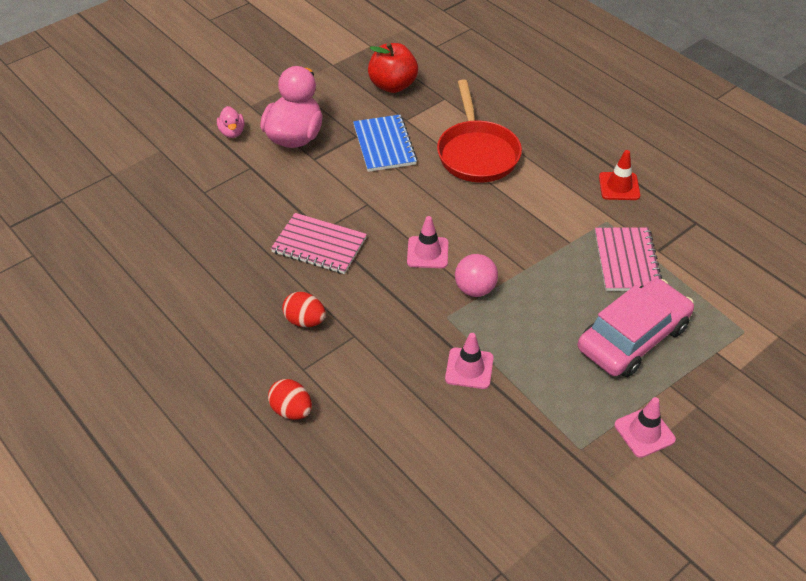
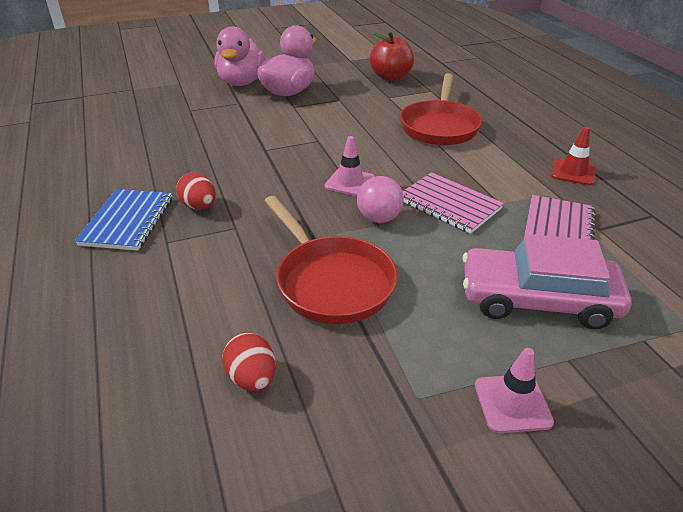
camera: 20 degrees right, 10 degrees down
(232, 132) = (241, 82): pink duck -> pink duck, size x2.12
(291, 410) = (127, 272): red egg -> red egg (252, 378)
(319, 245) = (254, 158): pink notebook -> pink notebook (449, 204)
(384, 145) = (359, 108): blue notebook -> blue notebook (127, 221)
(469, 368) = (331, 282): pink traffic cone -> red pan
(633, 337) = (537, 299): pink car -> pink car turned 150 degrees counterclockwise

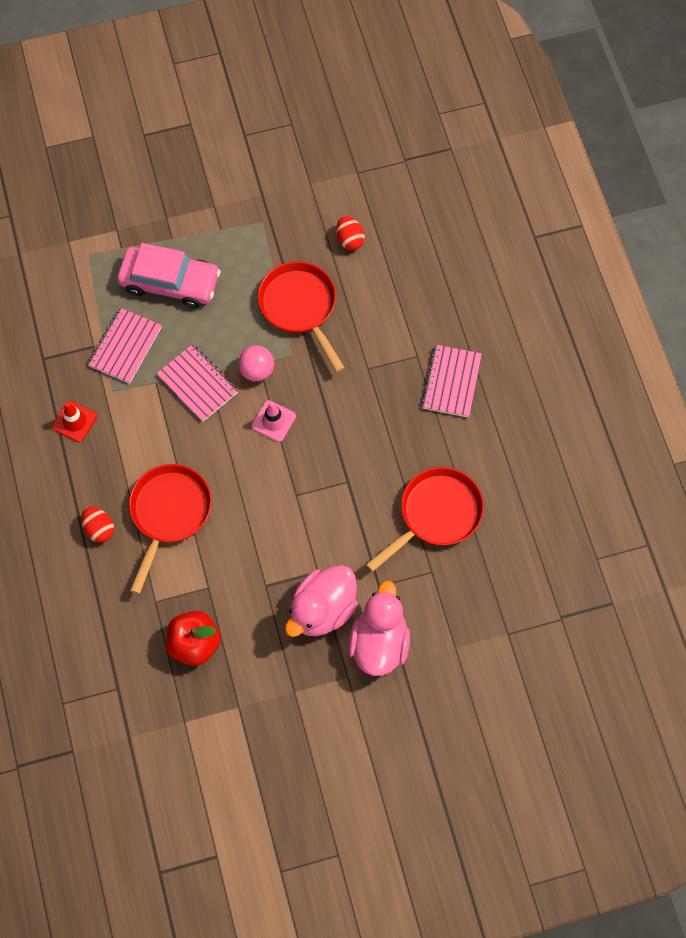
camera: 175 degrees left, 30 degrees up
(127, 221) = (451, 382): blue notebook -> pink notebook
(176, 136) = (436, 514): none -> red pan
(199, 206) = (399, 397): red egg -> red egg (99, 529)
(512, 403) = (214, 215): pink traffic cone -> none

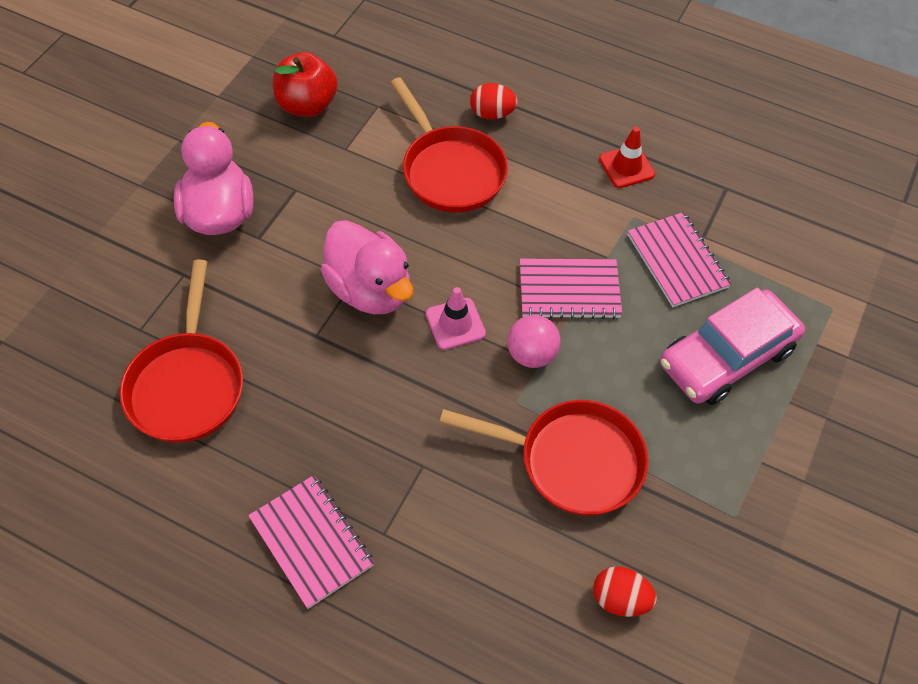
camera: 130 degrees right, 10 degrees down
(379, 643) = (135, 231): pink duck -> pink duck (370, 289)

